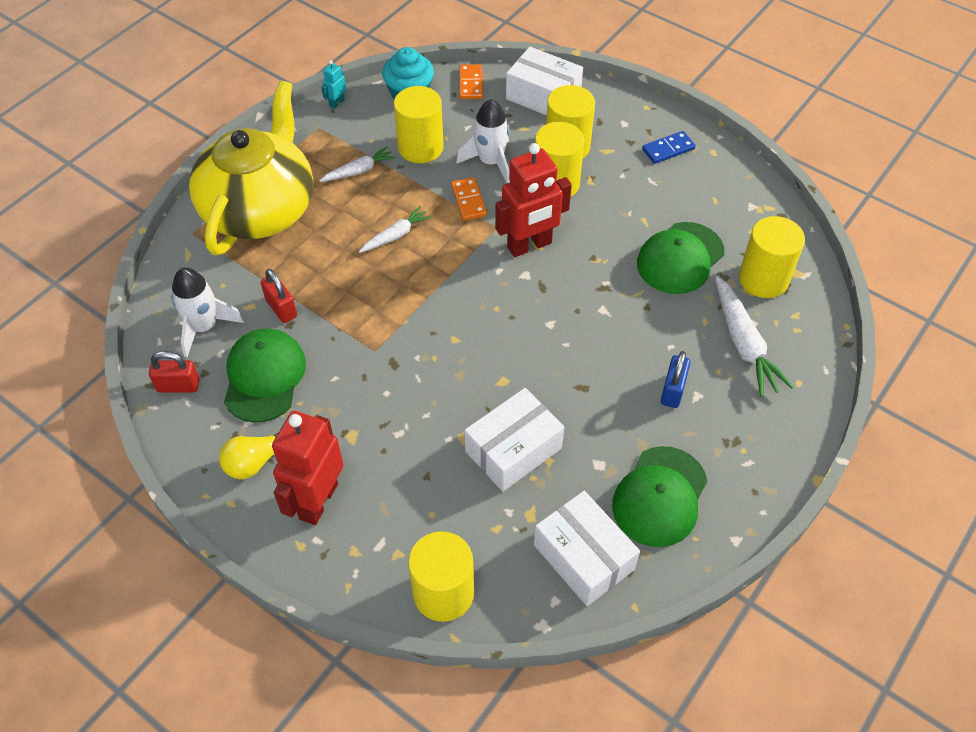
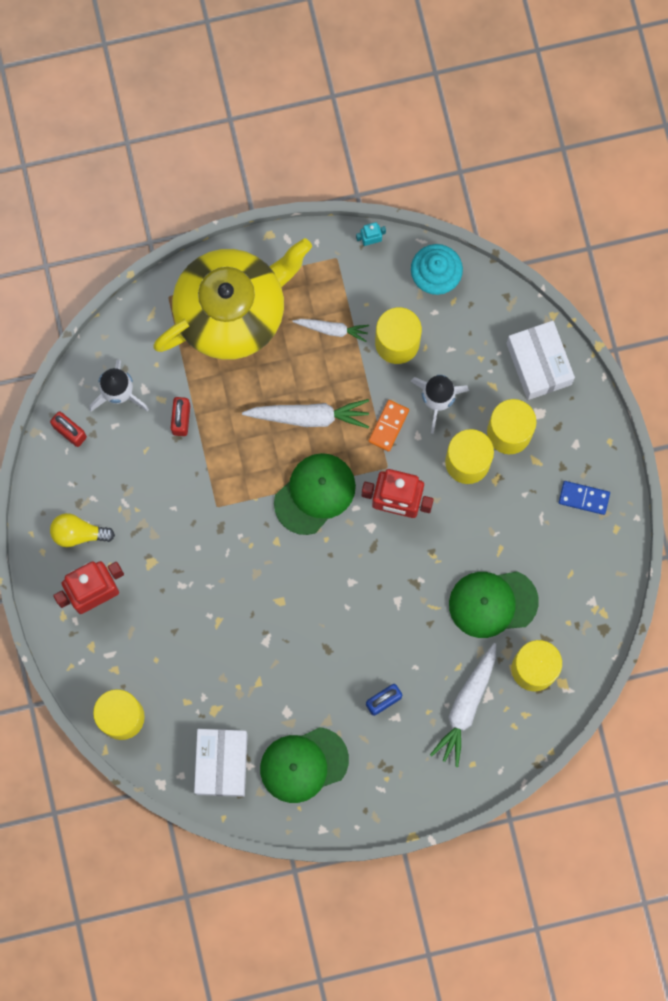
camera: 40 degrees right, 25 degrees up
(264, 377) = (129, 469): green cap -> green cap (315, 493)
(396, 235) = (309, 416): white carrot -> white carrot, size x1.65
(470, 84) = (493, 303): orange domino -> none
(513, 450) = (243, 657): white box -> none

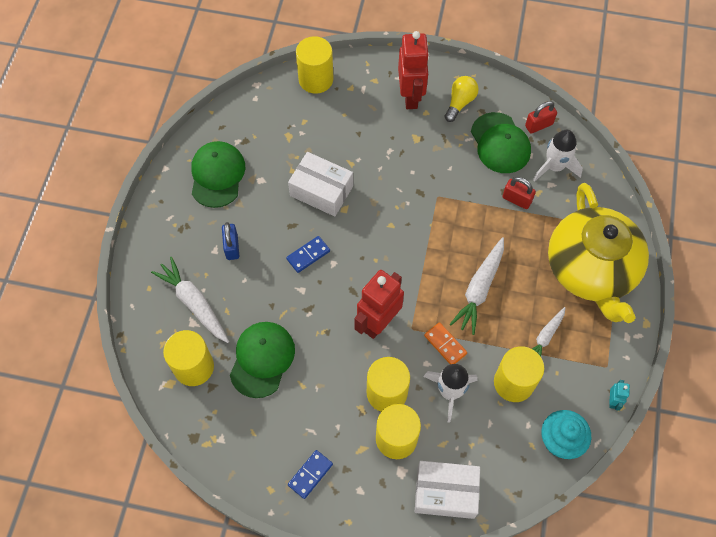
camera: 115 degrees right, 15 degrees down
(221, 763) = (248, 125): white box -> white box (321, 191)
(315, 493) = (415, 267): green cap -> green cap (500, 143)
(354, 613) = (308, 255): none -> blue domino

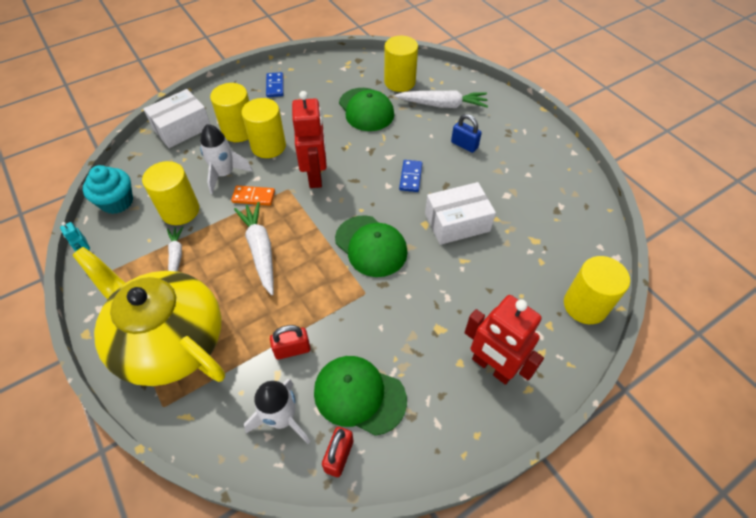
camera: 135 degrees right, 10 degrees down
(217, 175) = (537, 175): green cap -> green cap (371, 246)
(460, 102) = (442, 405): yellow light bulb -> none

